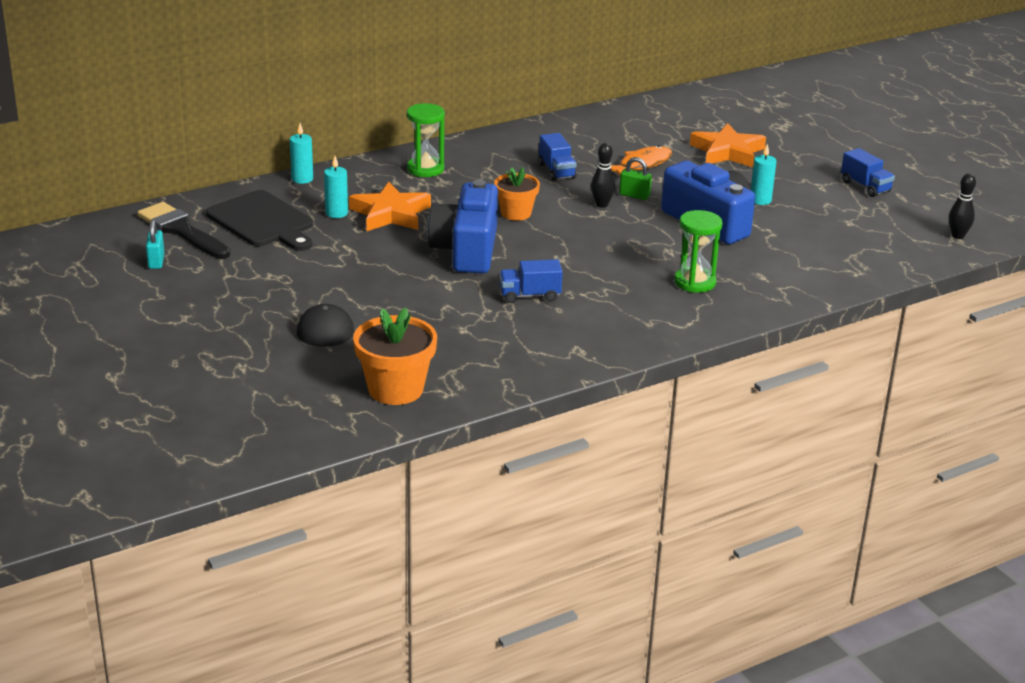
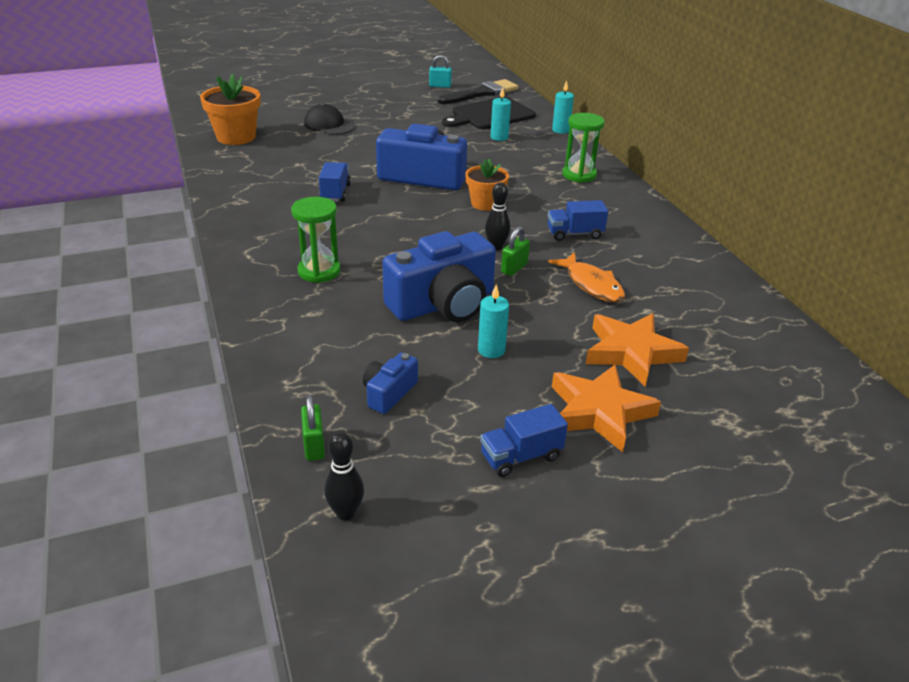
camera: 100 degrees right, 5 degrees up
(390, 214) = (494, 155): orange star -> orange star (599, 412)
(838, 233) = (389, 393): none -> blue camera
(912, 253) = (314, 446): none -> green padlock

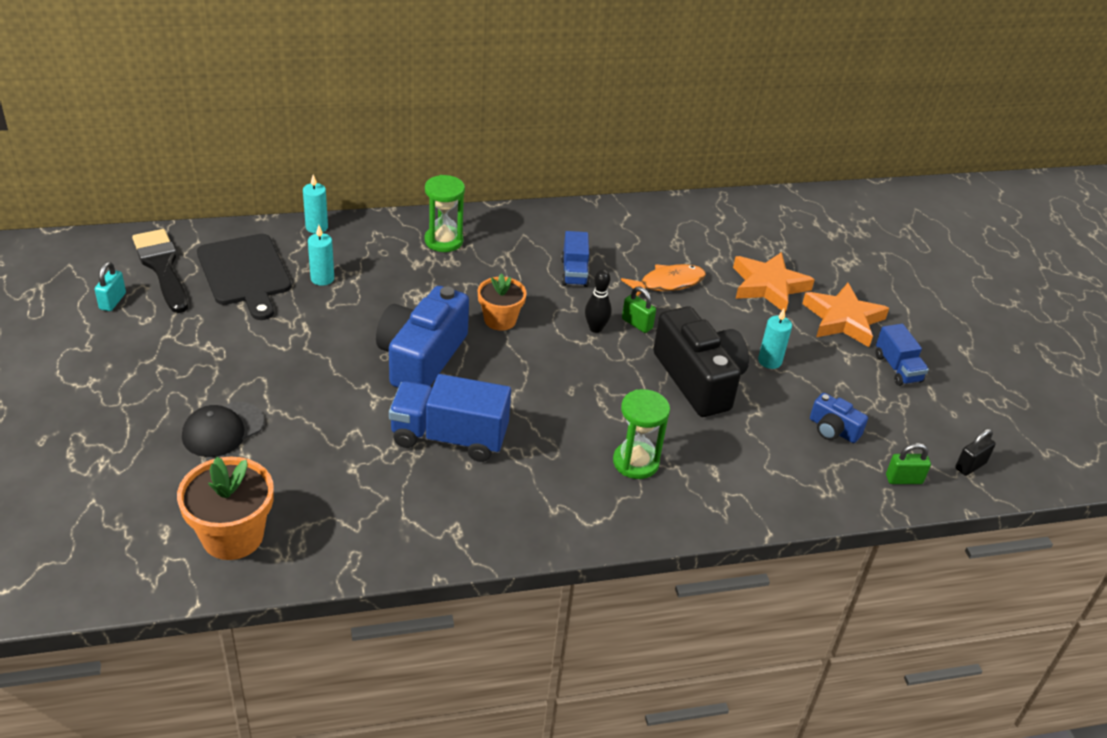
camera: 85 degrees left, 5 degrees up
(335, 193) = (449, 437): blue truck -> blue truck, size x1.71
(346, 513) = (970, 466): black bowling pin -> black padlock
(443, 304) = (699, 379): blue camera -> black camera

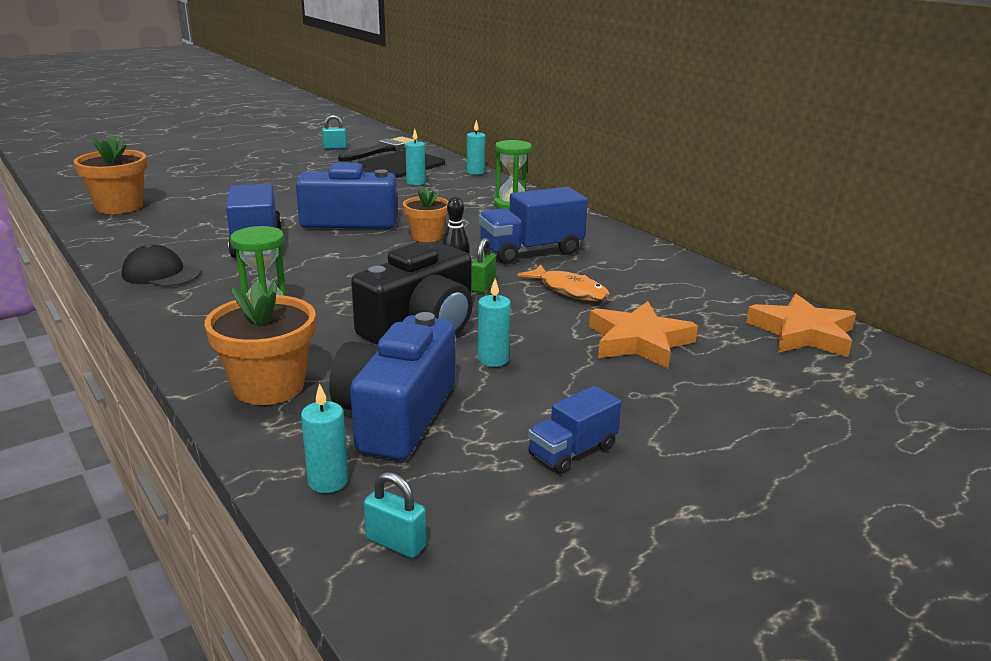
camera: 70 degrees right, 15 degrees down
(222, 430) = (226, 188): black cap -> black cap (161, 274)
(574, 272) = (531, 251): blue truck -> blue truck, size x1.71
(771, 484) = (269, 386): none -> orange flower pot
(833, 429) = (396, 415): blue camera -> blue camera, size x2.08
(843, 320) = (633, 397): orange star -> orange star (802, 333)
(904, 479) = (328, 481): green padlock -> turquoise candle
(970, 466) = (396, 543): black padlock -> turquoise padlock

